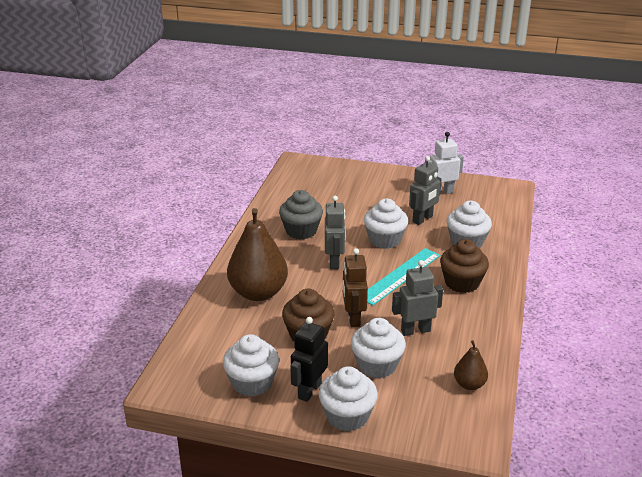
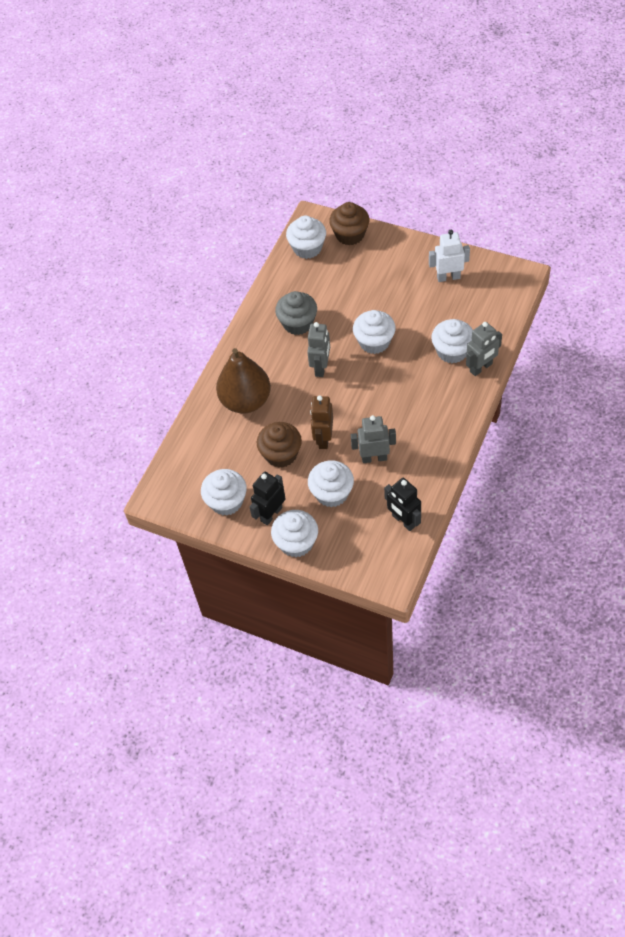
camera: 15 degrees right, 25 degrees up
(297, 180) = (307, 248): none -> white cupcake
(400, 276) = (377, 390): turquoise ruler -> none
(422, 219) = (418, 316): grey robot -> grey robot (481, 368)
(462, 283) = (431, 404): brown cupcake -> brown cupcake (350, 235)
(469, 384) = (403, 521): brown pear -> black robot

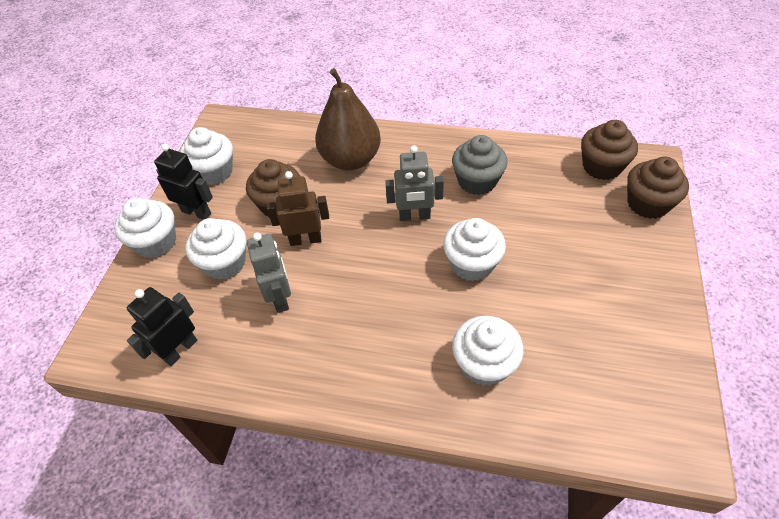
camera: 75 degrees right, 5 degrees down
(307, 248) = (601, 167): white cupcake -> brown cupcake
(448, 277) = (628, 335): white robot -> none
(481, 368) = (463, 411): grey robot -> none

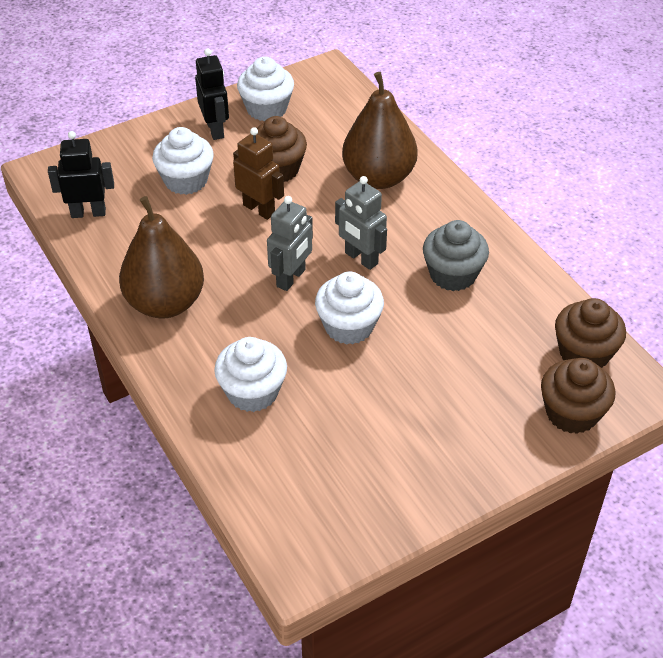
camera: 45 degrees right, 5 degrees down
(156, 242) = (163, 130): white cupcake -> none
(280, 298) = (188, 233): grey robot -> grey robot (291, 278)
(337, 361) = (165, 303): none -> brown pear

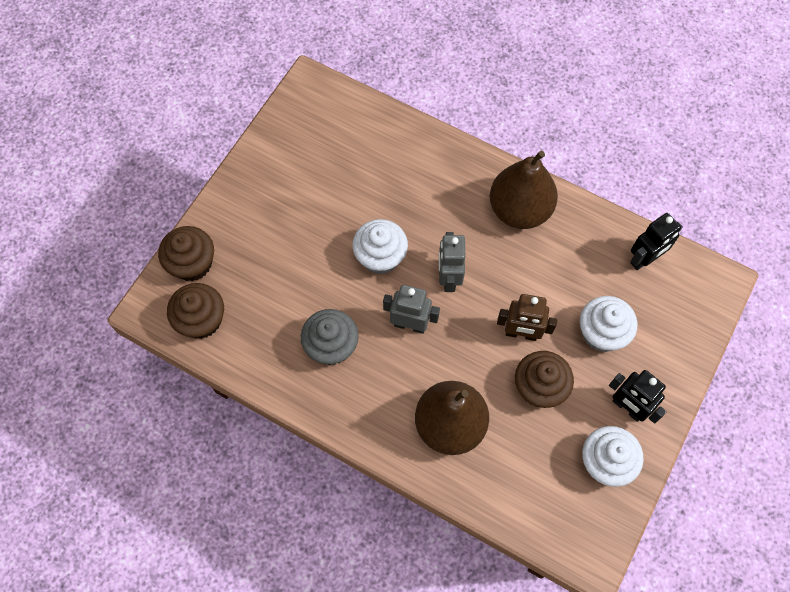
camera: 150 degrees right, 20 degrees up
(252, 392) = (410, 173): white cupcake -> none

